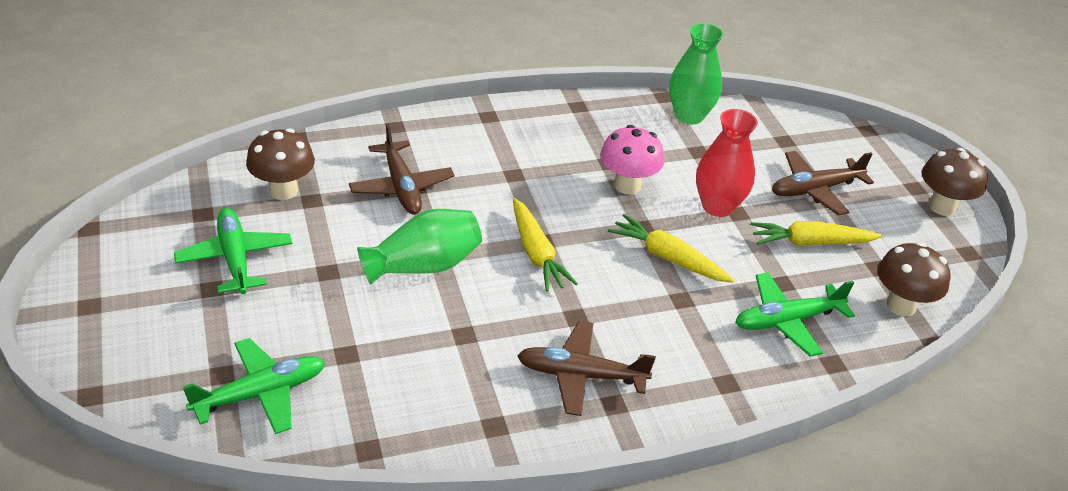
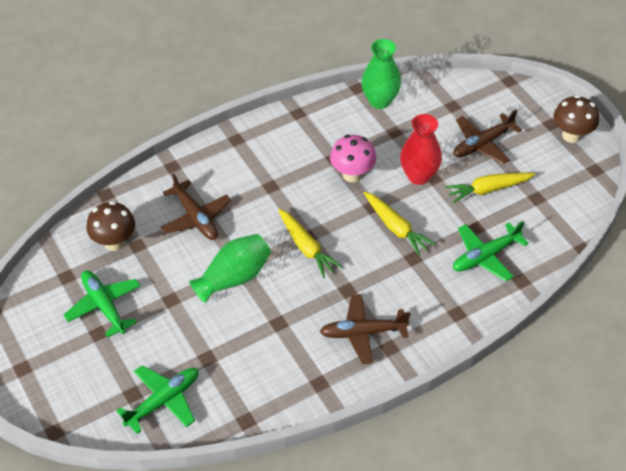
camera: 10 degrees left, 10 degrees up
(668, 258) = (396, 228): yellow carrot -> yellow carrot turned 150 degrees counterclockwise
(901, 305) = (557, 224): brown mushroom -> none

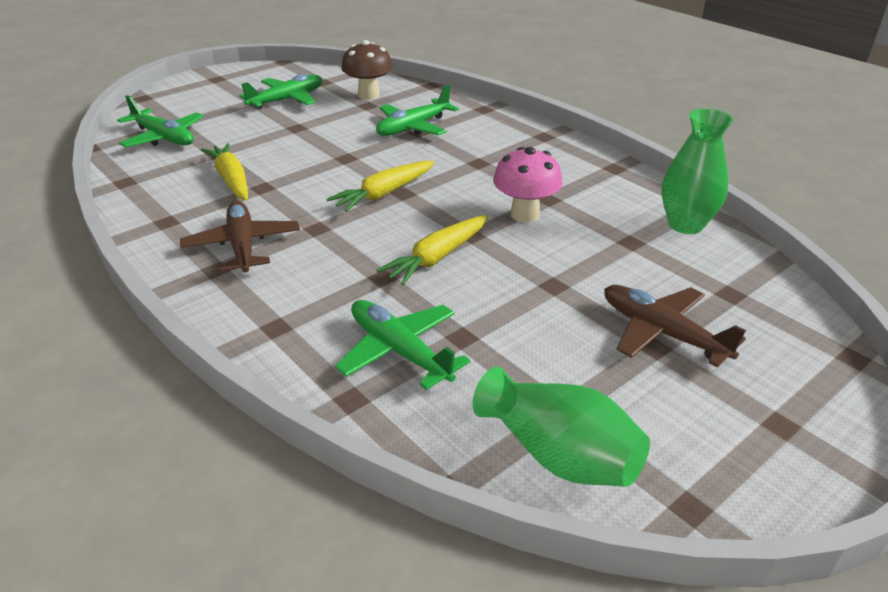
camera: 80 degrees right, 15 degrees down
(196, 217) = (413, 127): brown plane -> green plane
(234, 278) = (329, 155): green vase -> green vase (558, 455)
(419, 176) = (550, 270): red vase -> none
(488, 189) = (555, 346): yellow carrot -> yellow carrot (231, 180)
(571, 135) = (770, 460): brown mushroom -> none

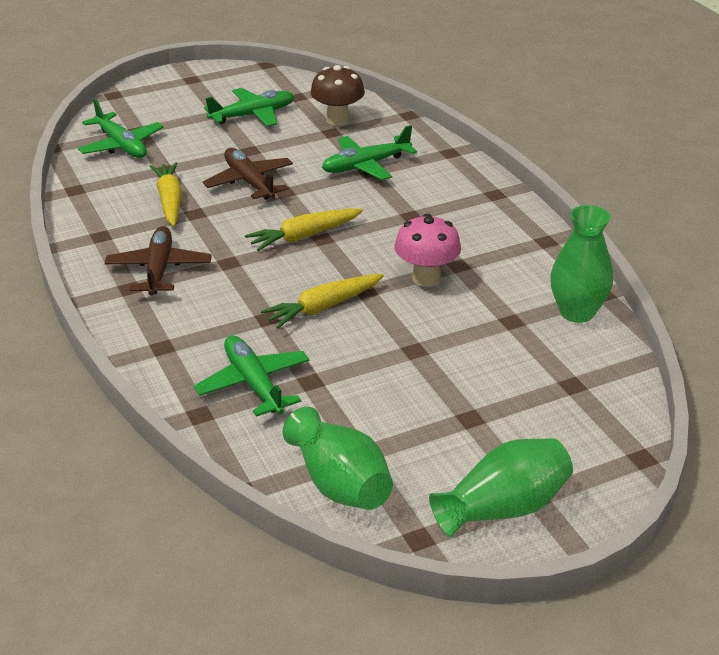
camera: 15 degrees right, 0 degrees up
(662, 333) = (484, 407): brown plane -> brown plane (249, 182)
(758, 446) = (503, 508): none -> green vase

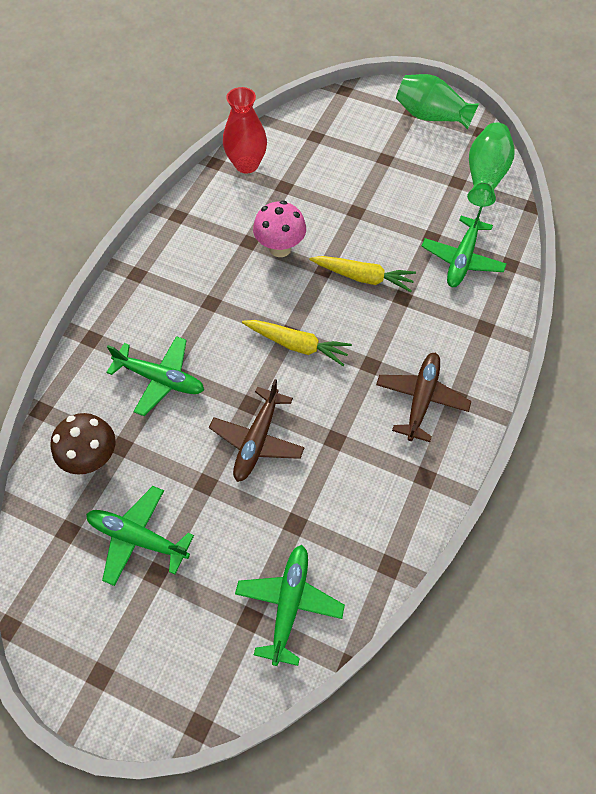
camera: 130 degrees left, 25 degrees up
(159, 269) = (421, 399): brown plane -> brown plane turned 150 degrees clockwise
(170, 201) = (336, 473): yellow carrot -> none
(577, 312) = (246, 164): green vase -> red vase

